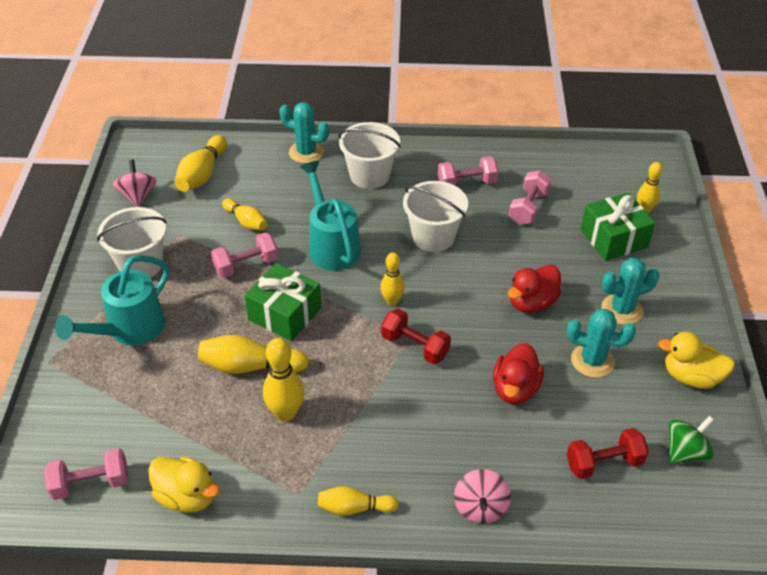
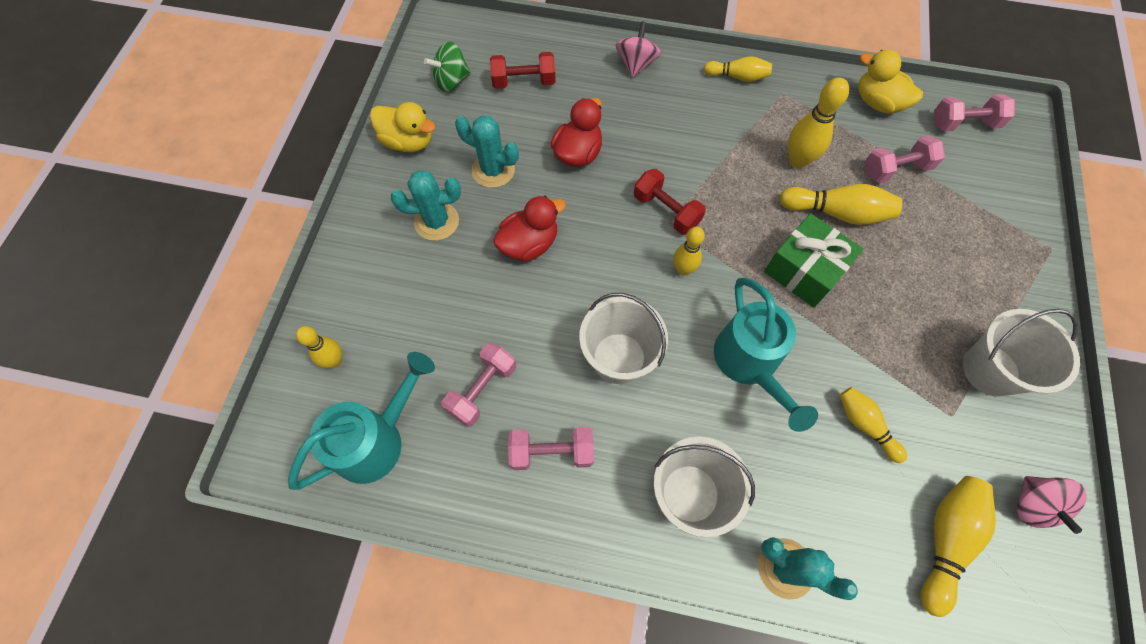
camera: 170 degrees left, 20 degrees up
(129, 329) = (976, 275): turquoise watering can -> turquoise watering can (376, 440)
(246, 265) = (856, 348): pink dumbbell -> pink dumbbell (895, 169)
(614, 239) = (397, 319): green gift -> none

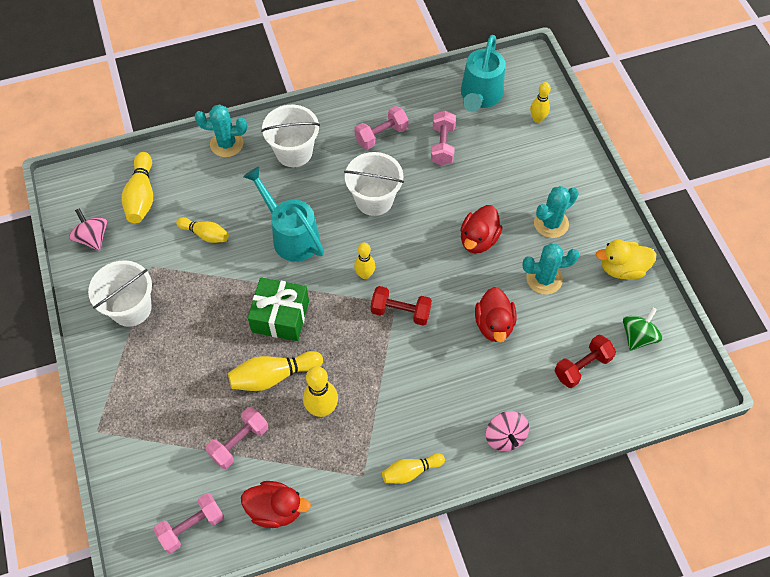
camera: 150 degrees right, 5 degrees down
(877, 103) = (276, 509): yellow duck -> red duck

